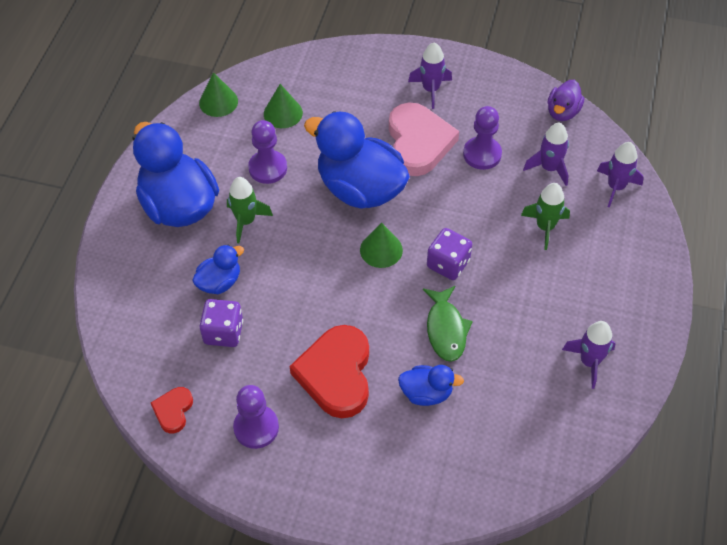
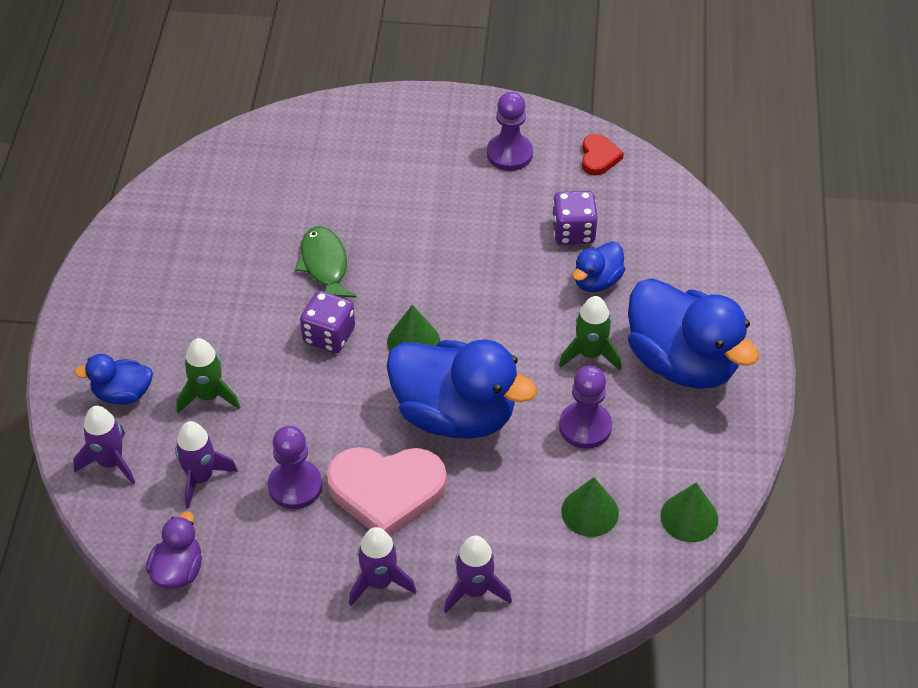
camera: 170 degrees right, 5 degrees down
(336, 374) = (439, 208): red heart -> none
(418, 142) = (386, 492): pink heart -> pink heart turned 75 degrees counterclockwise
(426, 393) = (339, 203): blue duck -> blue duck (122, 394)
(589, 362) = (162, 253): purple rocket -> purple rocket (474, 590)

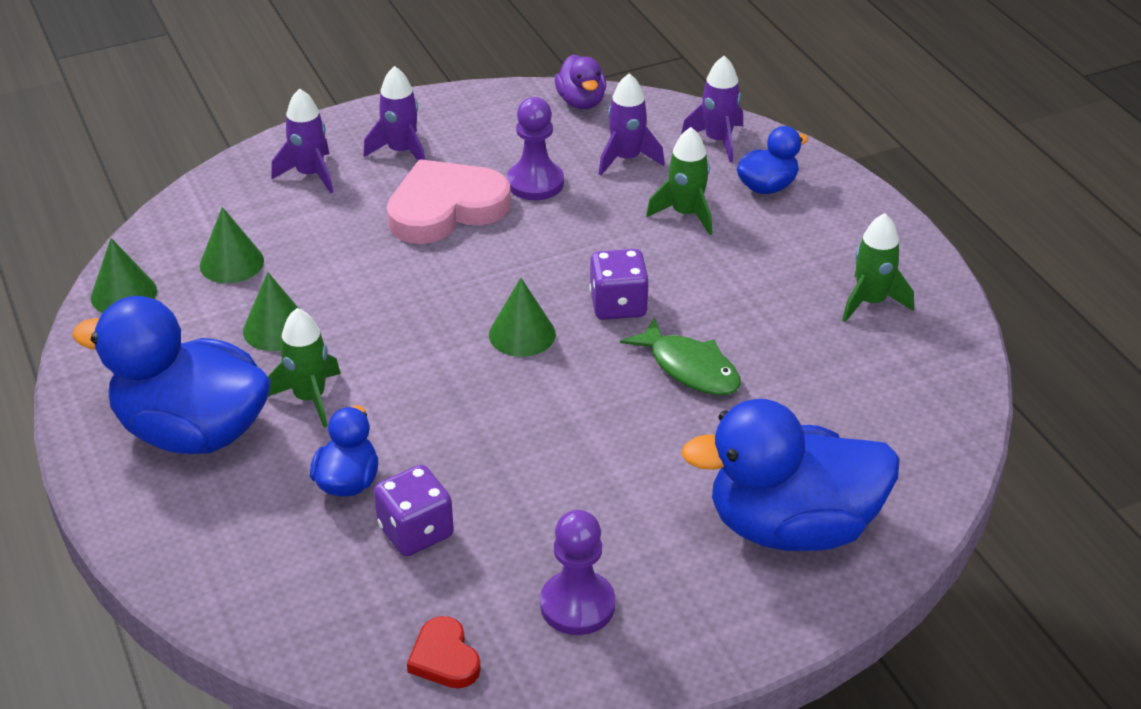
camera: 150 degrees right, 10 degrees down
(160, 260) = (871, 302): none -> green rocket
(455, 414) = (425, 288): blue duck -> blue duck (792, 526)
(585, 426) = (276, 328): purple pawn -> green cone

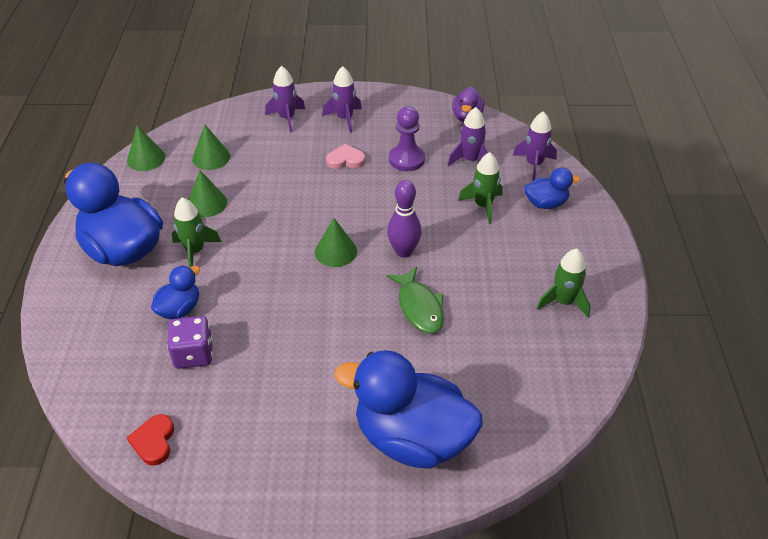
camera: 25 degrees right, 5 degrees up
(445, 208) = (345, 160): pink heart -> pink heart, size x0.49
(577, 605) = (249, 438): purple pawn -> none
(618, 305) = (403, 251): purple dice -> purple bowling pin

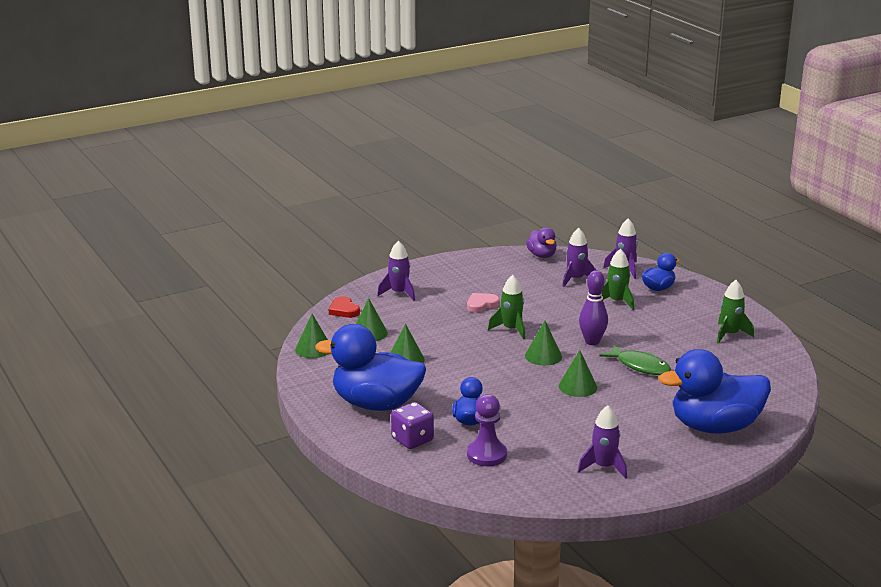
camera: 30 degrees left, 20 degrees down
(154, 441) = (548, 487): red heart -> red heart (344, 310)
(193, 354) = (514, 438): purple dice -> purple dice (412, 440)
(195, 251) = (436, 387): green rocket -> green rocket (511, 329)
(327, 309) = (577, 386): none -> green cone
(344, 118) = (447, 281): purple rocket -> purple rocket (603, 467)
(406, 159) = (528, 292): purple pawn -> purple pawn (486, 455)

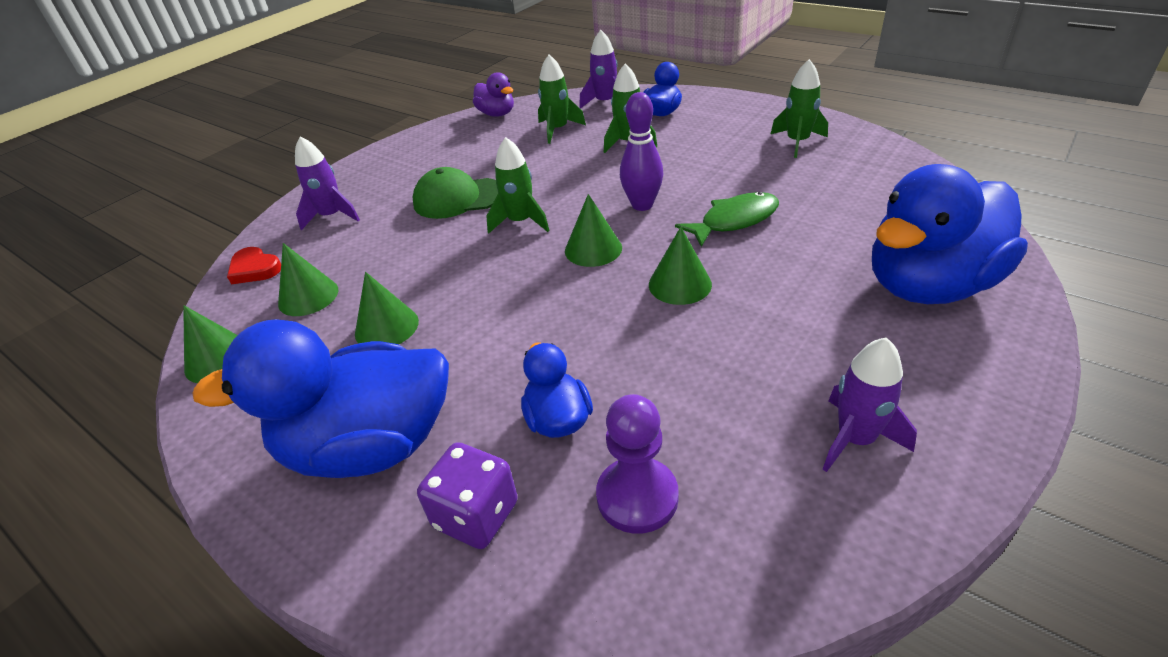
camera: 20 degrees left, 15 degrees up
(481, 305) = (458, 198): pink heart -> green cap
(576, 279) = (558, 130): purple rocket -> green rocket
(640, 366) = (734, 221): green fish -> green fish turned 45 degrees counterclockwise

